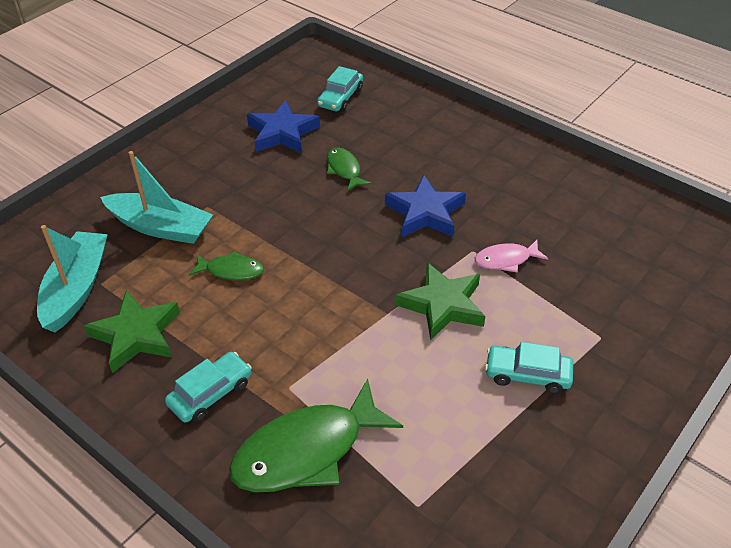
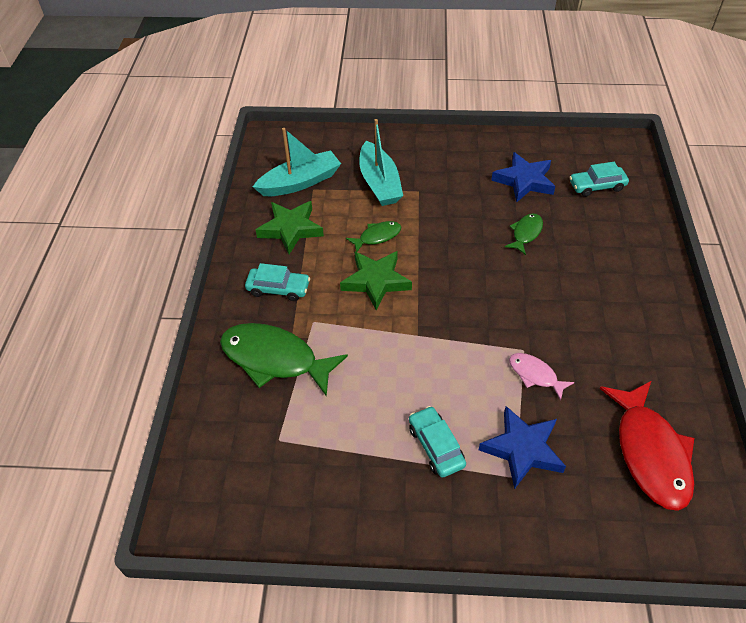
camera: 55 degrees right, 5 degrees up
(231, 270) = (377, 237): green fish -> green fish turned 90 degrees counterclockwise
(425, 213) = (532, 301): blue star -> blue star (522, 449)
(442, 305) = (453, 361): green star -> green star (376, 281)
(636, 240) = (650, 452): none -> red fish

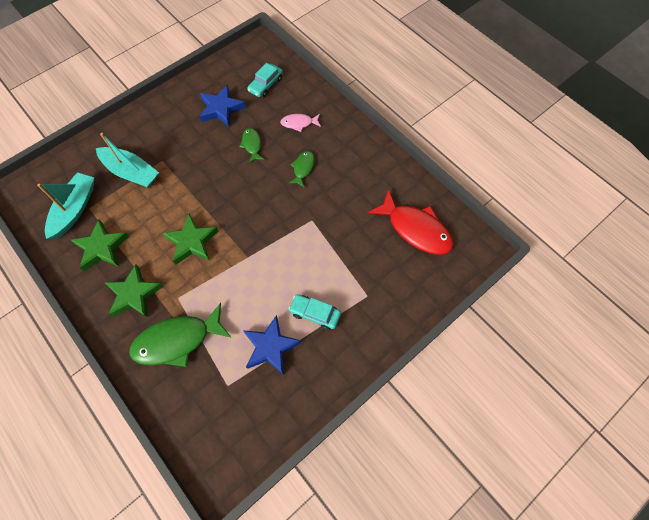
camera: 45 degrees left, 15 degrees up
(278, 289) = (134, 294): turquoise car -> green star
(377, 237) = (165, 211): green fish -> green fish (303, 168)
(522, 449) = (358, 278): blue star -> blue star (270, 347)
(535, 375) = (330, 230): pink fish -> pink fish (299, 123)

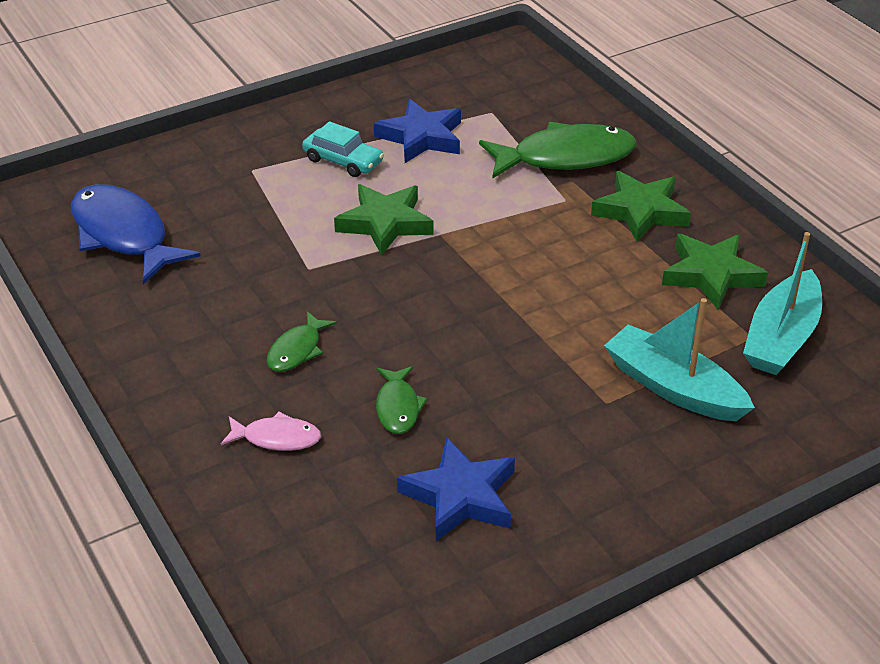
camera: 170 degrees left, 25 degrees down
(192, 242) = (540, 264): green star -> green star (385, 223)
(265, 84) = (334, 543): turquoise car -> none
(415, 229) = (123, 235): red fish -> blue fish

